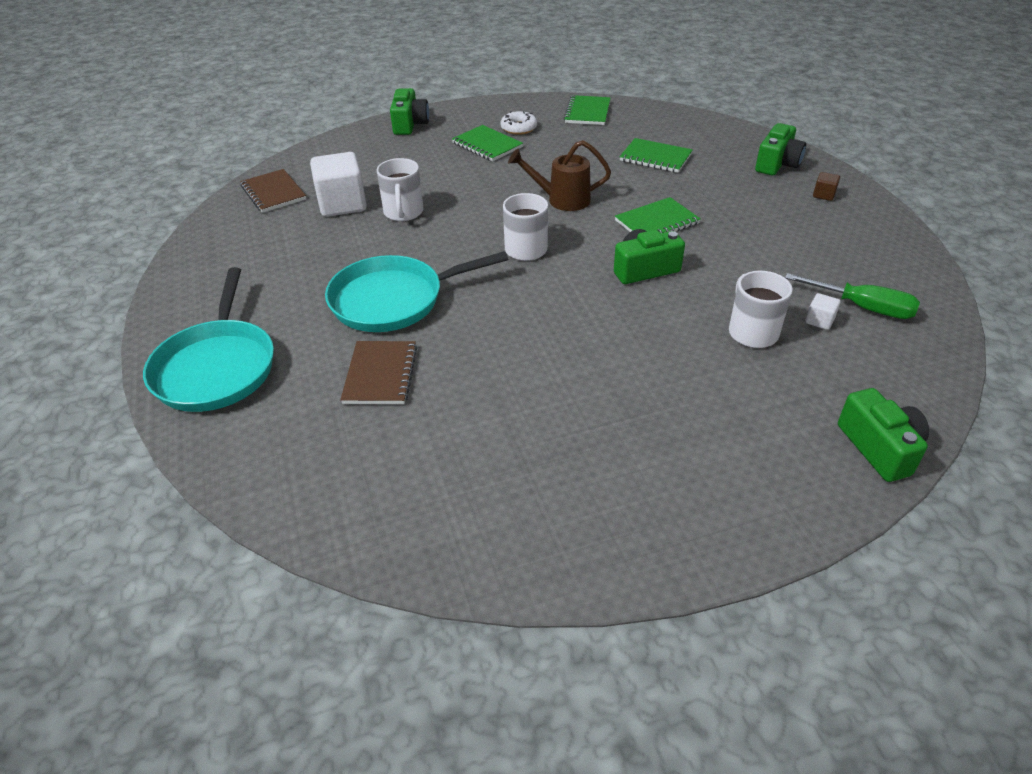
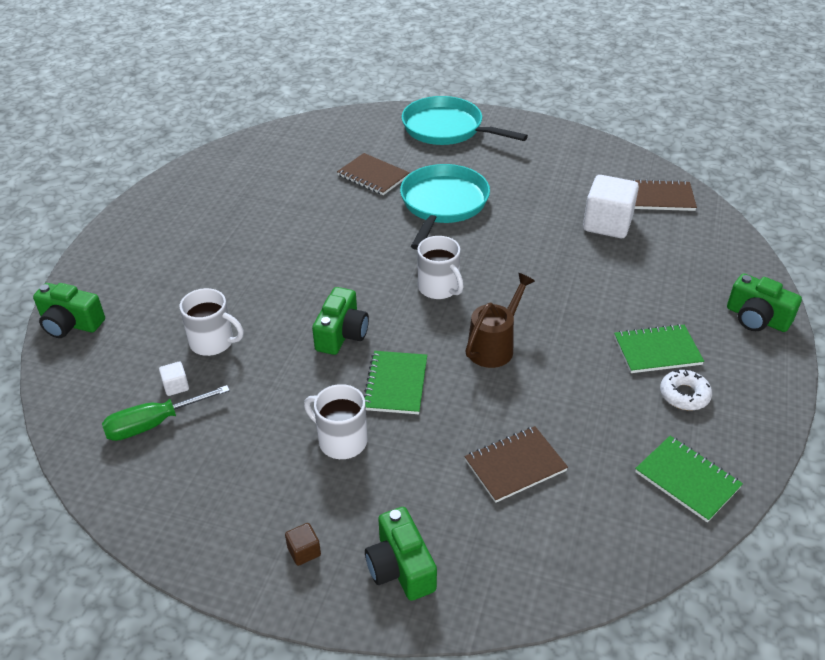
camera: 125 degrees right, 0 degrees up
(403, 212) = (562, 249): white mug -> white mug (341, 440)
(655, 158) = (515, 465): green notebook -> brown notebook

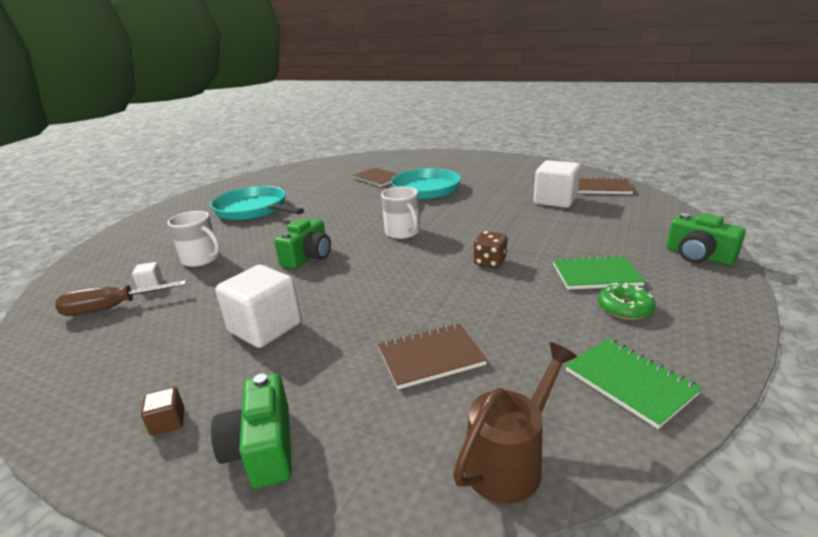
camera: 10 degrees right, 15 degrees down
(71, 324) = (105, 246): green camera -> none
(154, 423) = (112, 308): green screwdriver -> brown screwdriver
(341, 440) = (265, 328): white mug -> white cube
(395, 384) = (337, 289): green notebook -> none
(447, 129) = (440, 159): turquoise pan -> turquoise pan (254, 210)
(494, 346) = (438, 267): brown watering can -> brown watering can (510, 460)
(547, 335) = (489, 262): none -> brown dice
(684, 395) = (624, 308): white donut -> green donut

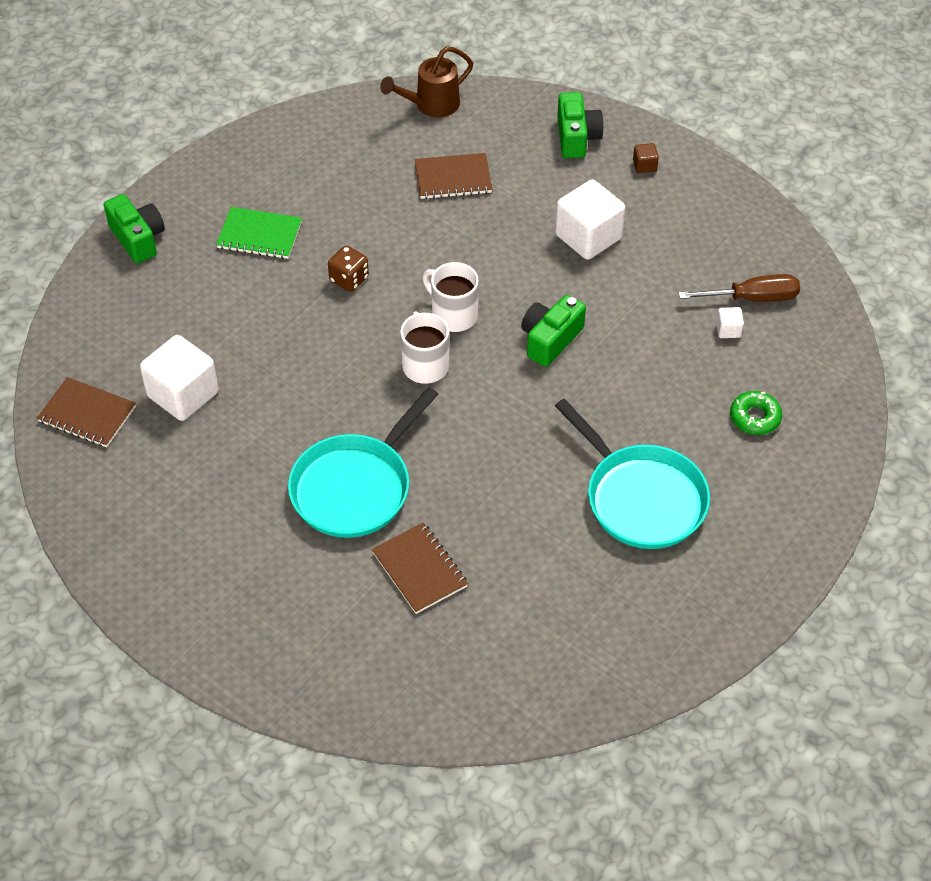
camera: 170 degrees left, 25 degrees up
(201, 259) = (684, 368): white mug -> white mug (453, 315)
(624, 308) = (271, 191): green donut -> green donut (755, 417)
(629, 382) = (326, 132): green notebook -> none

